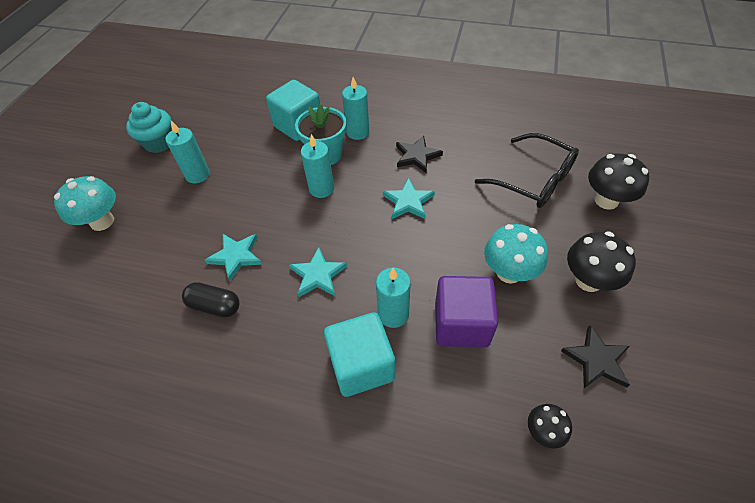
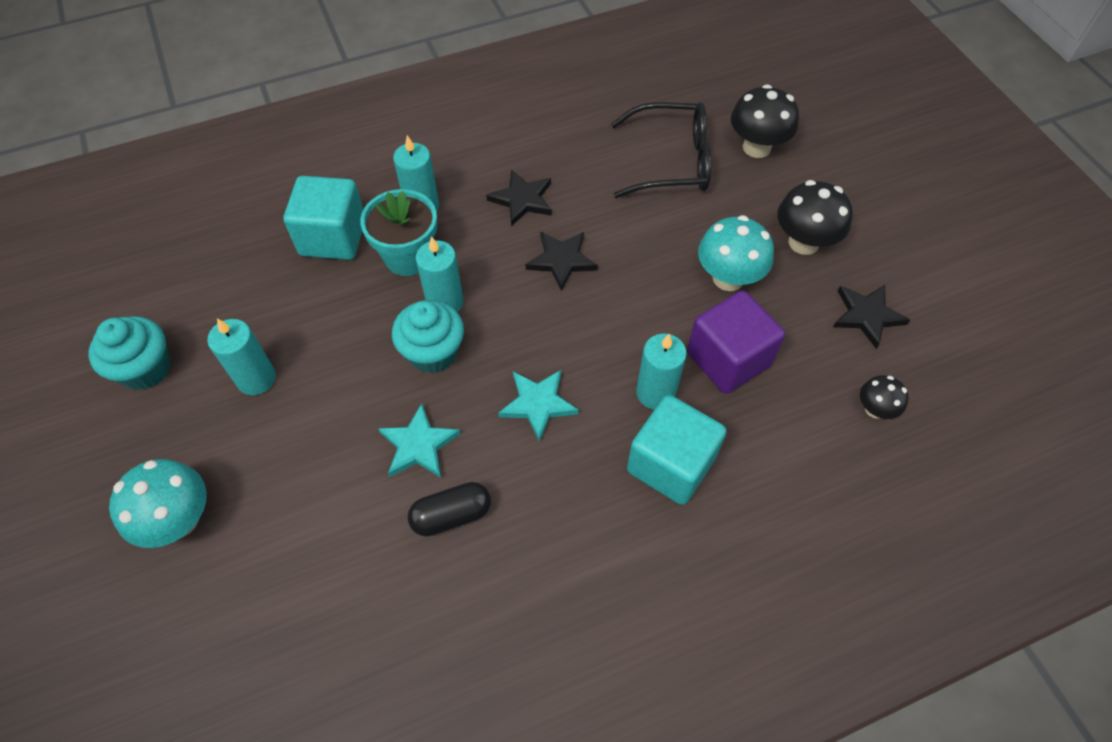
camera: 40 degrees left, 5 degrees up
(290, 212) = (433, 352): none -> turquoise cupcake
(408, 202) = (561, 260): turquoise star -> black star

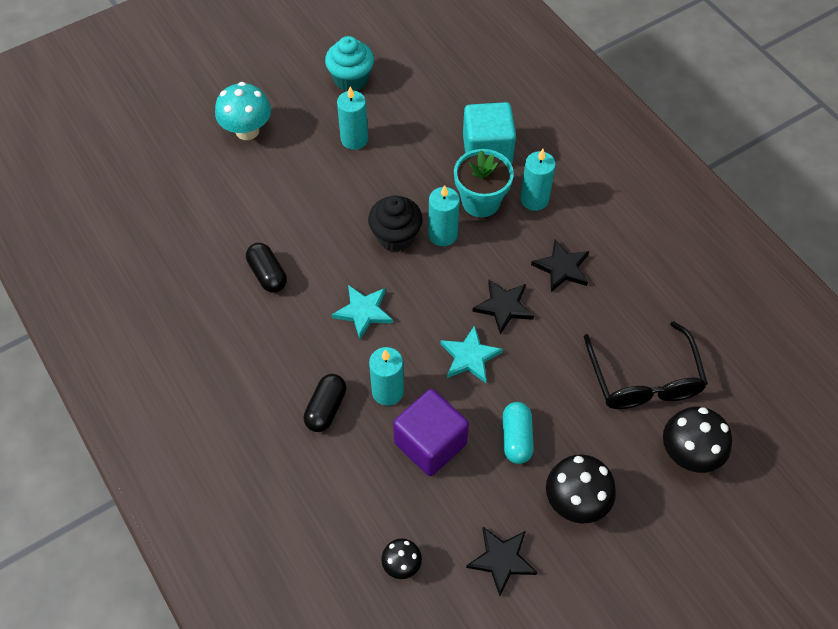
camera: 80 degrees right, 0 degrees up
(418, 445) = (318, 244): turquoise star -> turquoise star (470, 357)
(433, 352) = (395, 236): turquoise cupcake -> black cupcake
(671, 464) = (326, 408): turquoise cube -> black capsule
(728, 278) = (516, 438): turquoise mushroom -> turquoise capsule

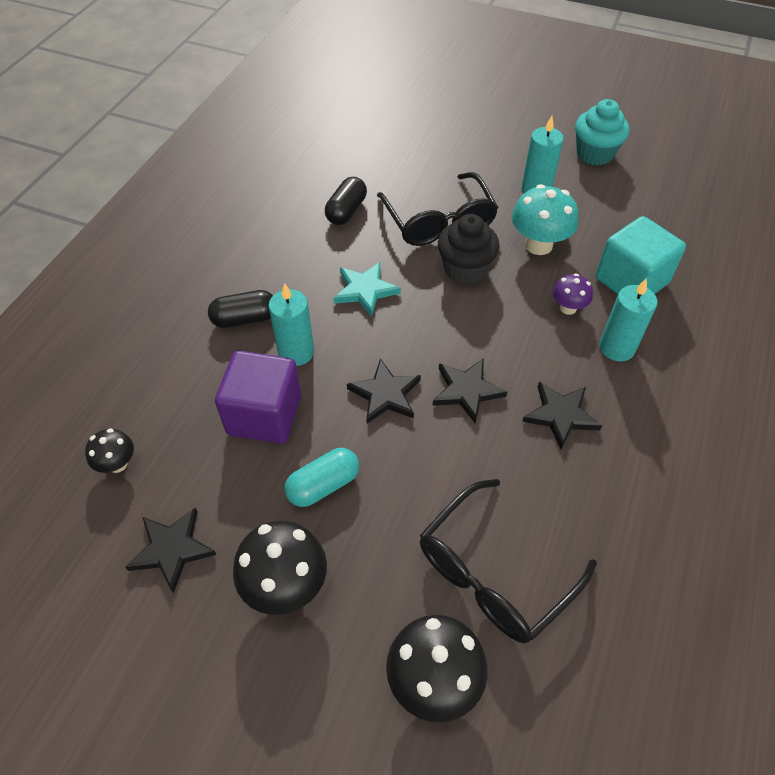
camera: 55 degrees right, 5 degrees down
(247, 131) = (472, 126): turquoise mushroom -> turquoise mushroom (538, 245)
(334, 221) = (439, 221): none -> black glasses
(443, 234) = (501, 300): turquoise candle -> none
(470, 357) = (385, 394): turquoise star -> black star
(481, 201) = (568, 308): turquoise flower pot -> purple mushroom

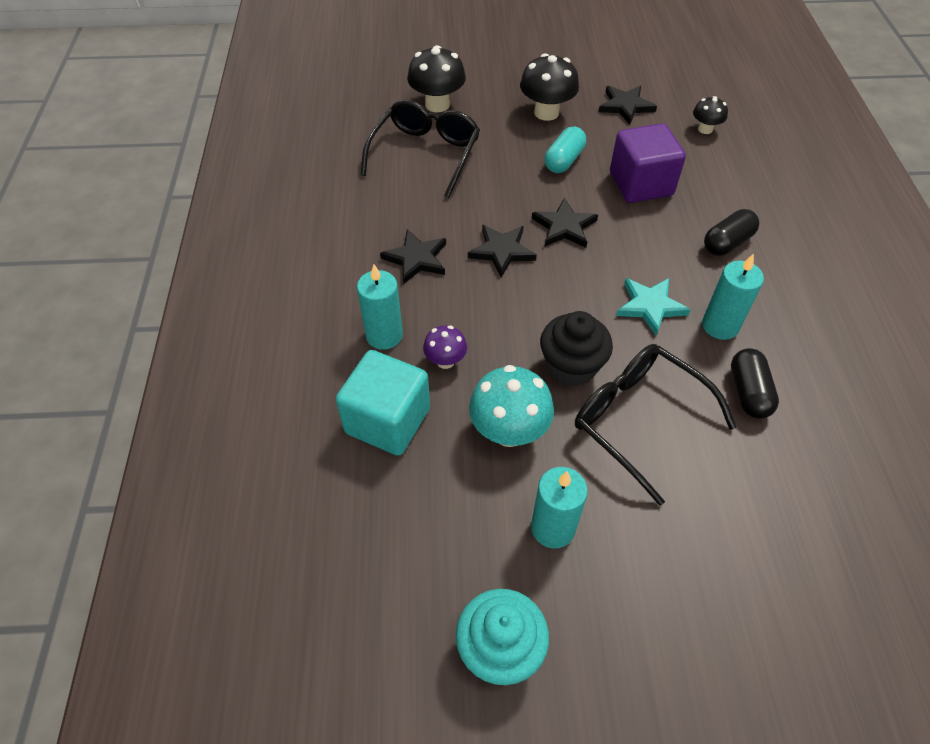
camera: 155 degrees right, 0 degrees up
(296, 352) = (660, 232): turquoise candle -> turquoise candle (720, 326)

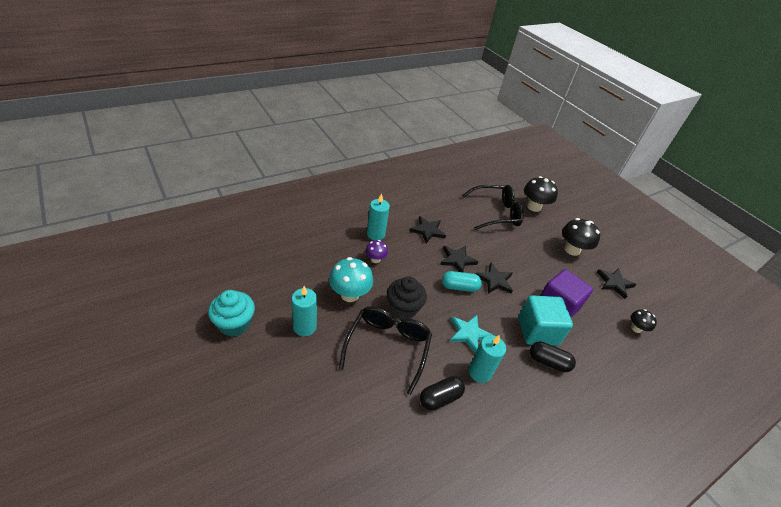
camera: 55 degrees right, 10 degrees down
(387, 420) = (331, 250): turquoise cube -> turquoise cube (537, 331)
(563, 160) = (543, 267): turquoise capsule -> turquoise capsule (459, 287)

